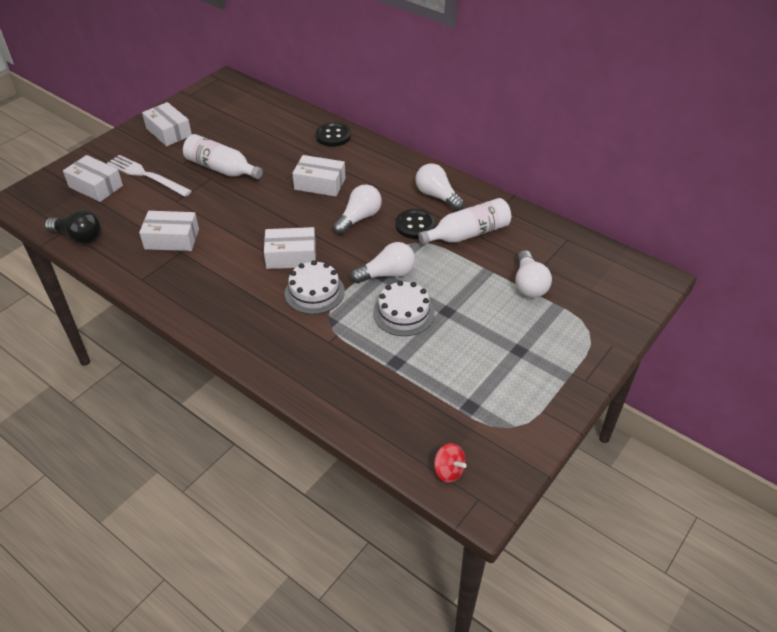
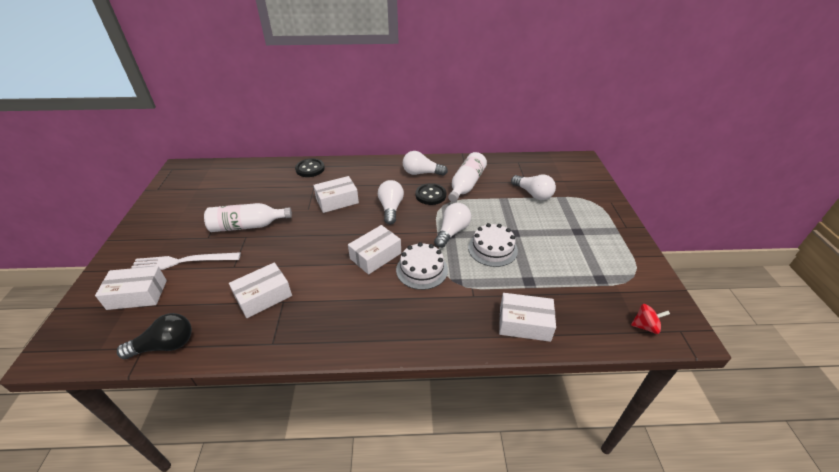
camera: 40 degrees left, 5 degrees down
(169, 132) = (167, 221): white box -> white box (524, 323)

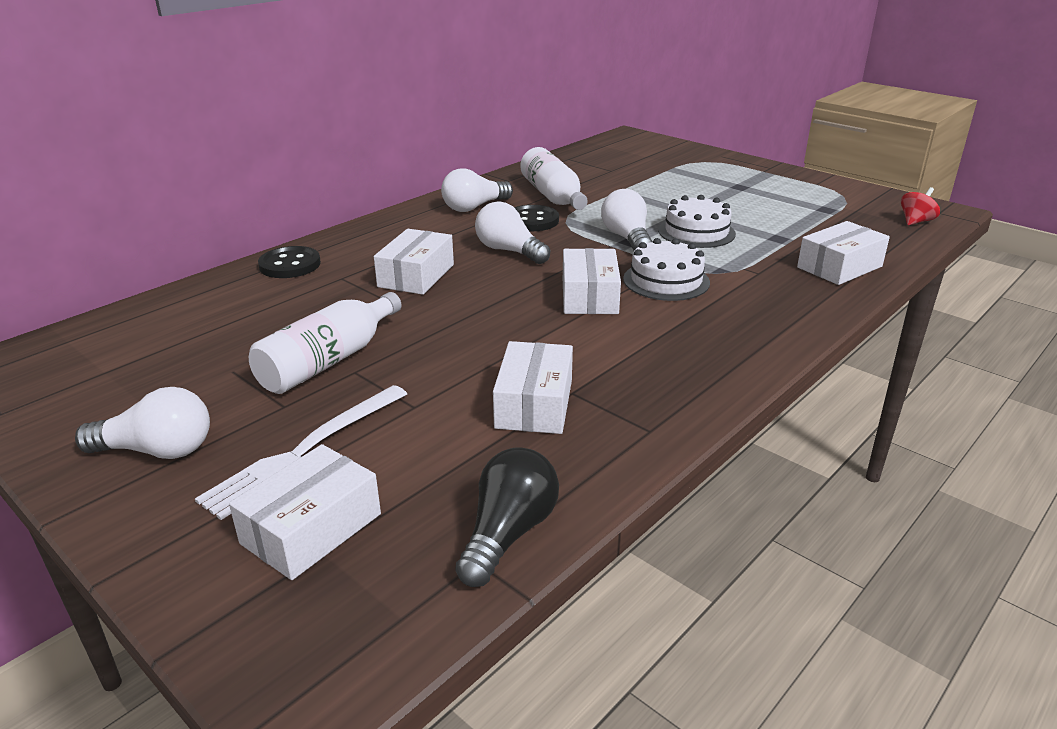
camera: 45 degrees left, 10 degrees down
(533, 194) = (640, 177): white light bulb -> white light bulb (157, 450)

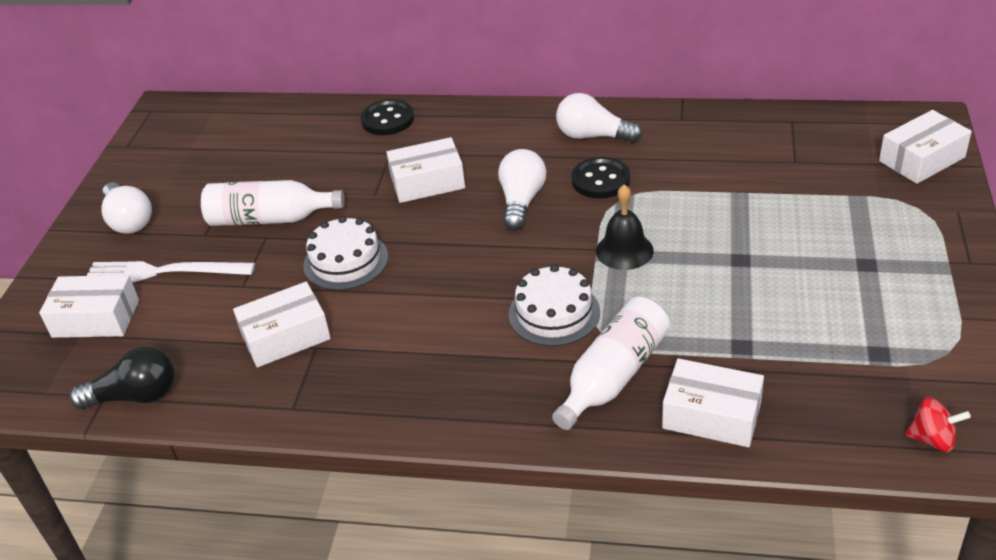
camera: 60 degrees right, 10 degrees up
(553, 196) = (674, 163): white bottle -> white bottle (613, 376)
(589, 296) = (478, 284): white box -> white box (921, 159)
(627, 238) = (624, 250): white light bulb -> black bell
(696, 232) = (691, 286): white cake -> white cake (346, 261)

